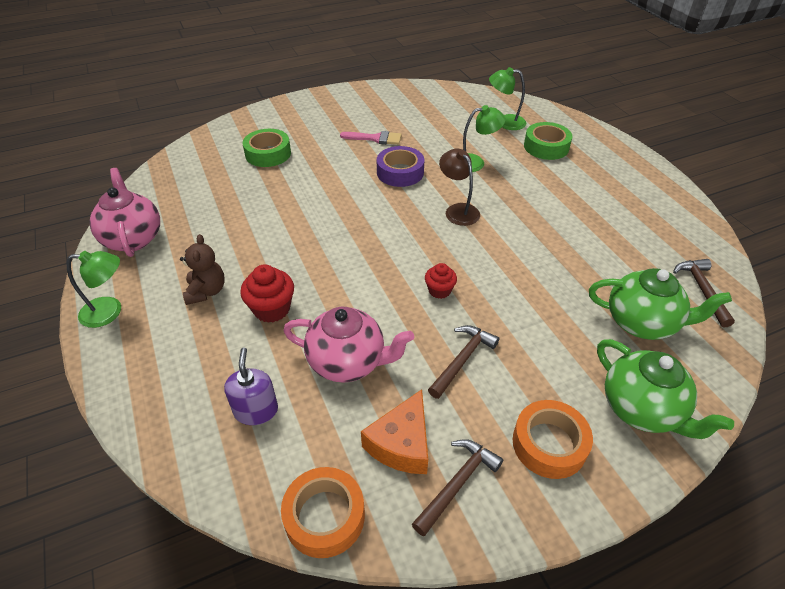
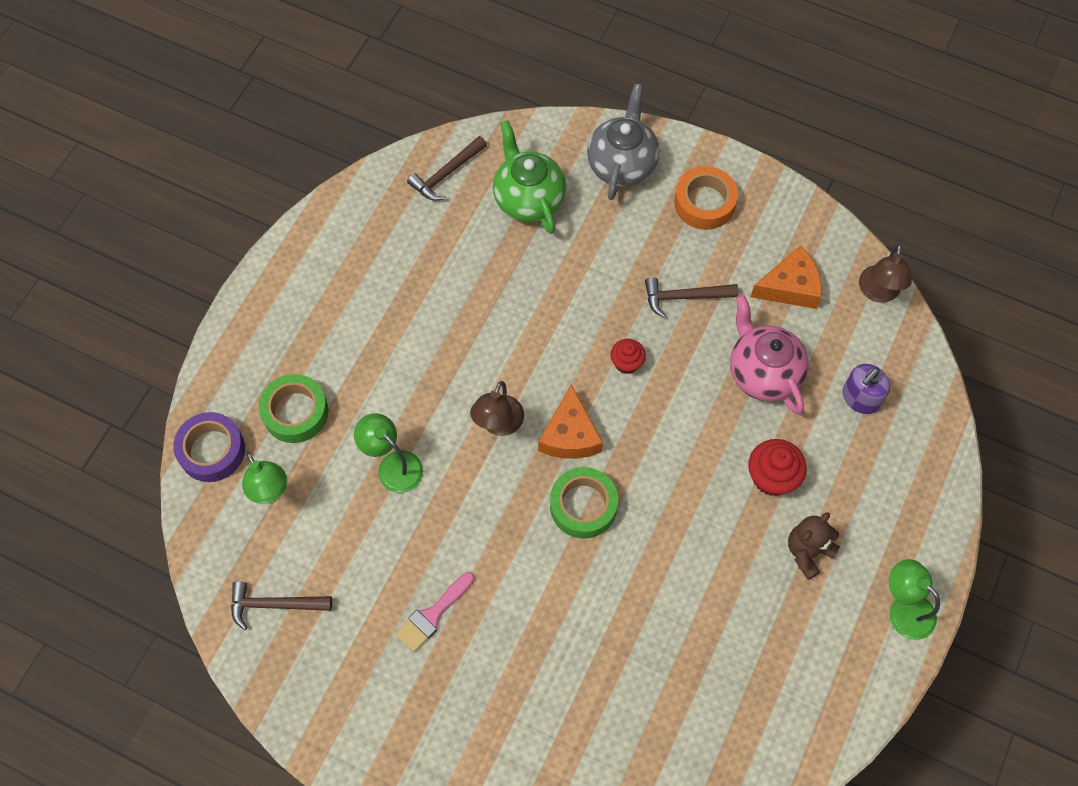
camera: 130 degrees left, 20 degrees up
(133, 238) = (822, 701): pink teapot -> none
(268, 154) = (572, 715): green tape -> green tape (583, 506)
(324, 516) = (878, 292): orange tape -> brown lamp
(375, 138) = (432, 615): pink brush -> pink brush turned 105 degrees counterclockwise
(400, 172) = (480, 530): purple tape -> purple tape (212, 450)
(417, 234) = (570, 435): none -> orange cheese
(458, 483) = (784, 236): brown hammer -> brown hammer (274, 604)
(642, 409) = (622, 164): green teapot -> grey teapot

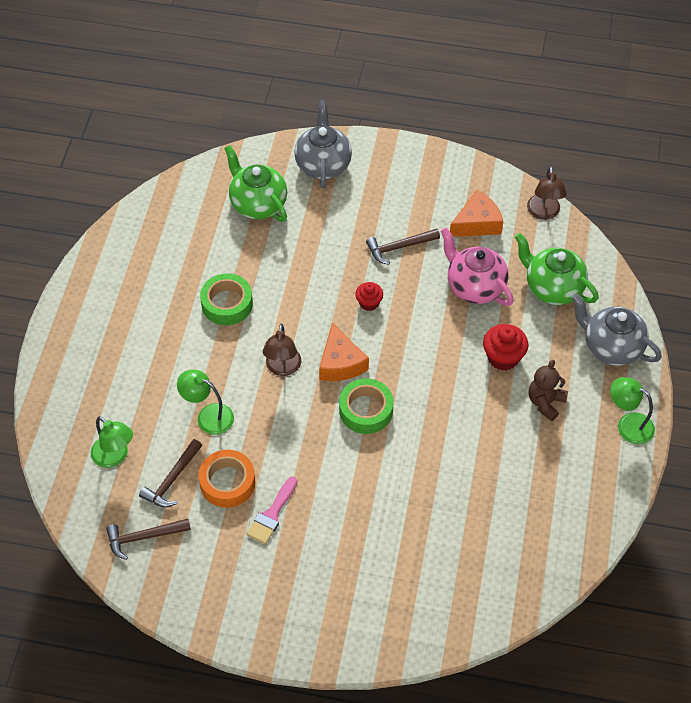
camera: 15 degrees left, 10 degrees down
(212, 450) = (59, 438): purple tape -> none
(295, 412) = (118, 396): green tape -> green tape (227, 304)
(446, 174) = (187, 200): brown hammer -> brown hammer (172, 480)
(704, 203) = (395, 179): orange tape -> orange tape (227, 482)
(860, 398) = (552, 288): purple soap dispenser -> green teapot
(912, 497) = (611, 347): none -> grey teapot

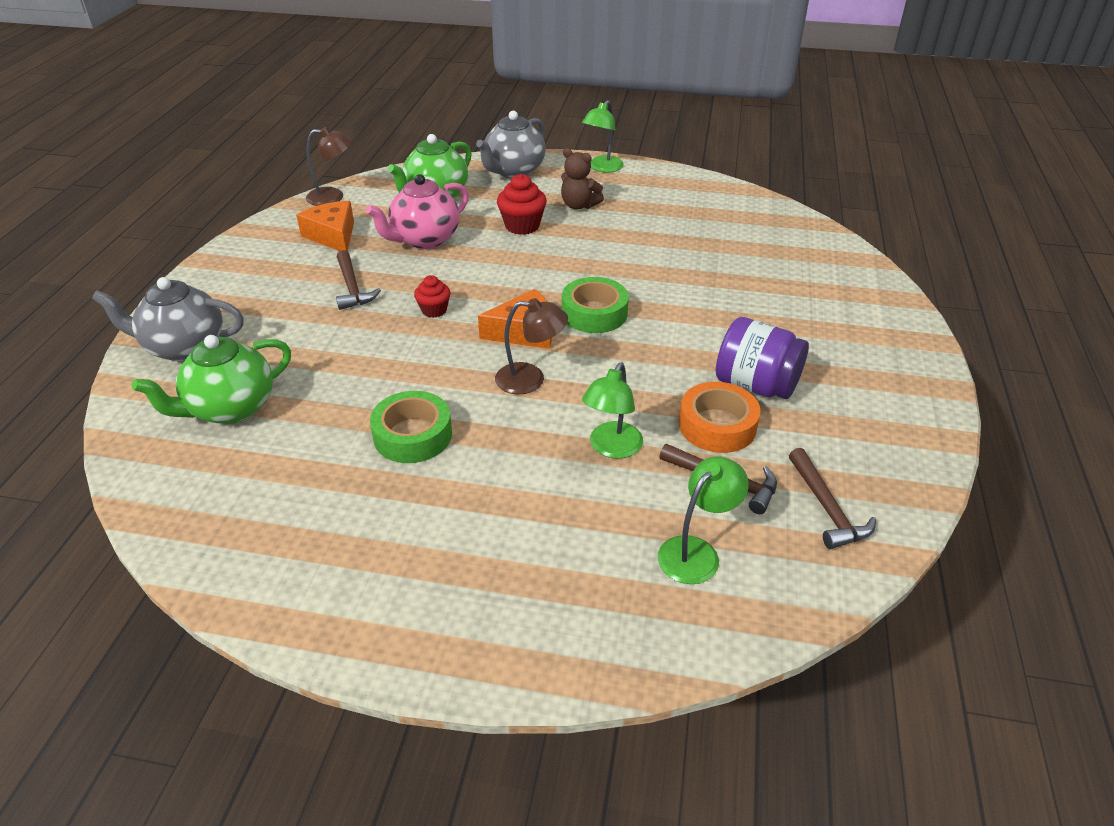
camera: 90 degrees left, 15 degrees down
(272, 514) = (756, 385): pink brush -> purple jar

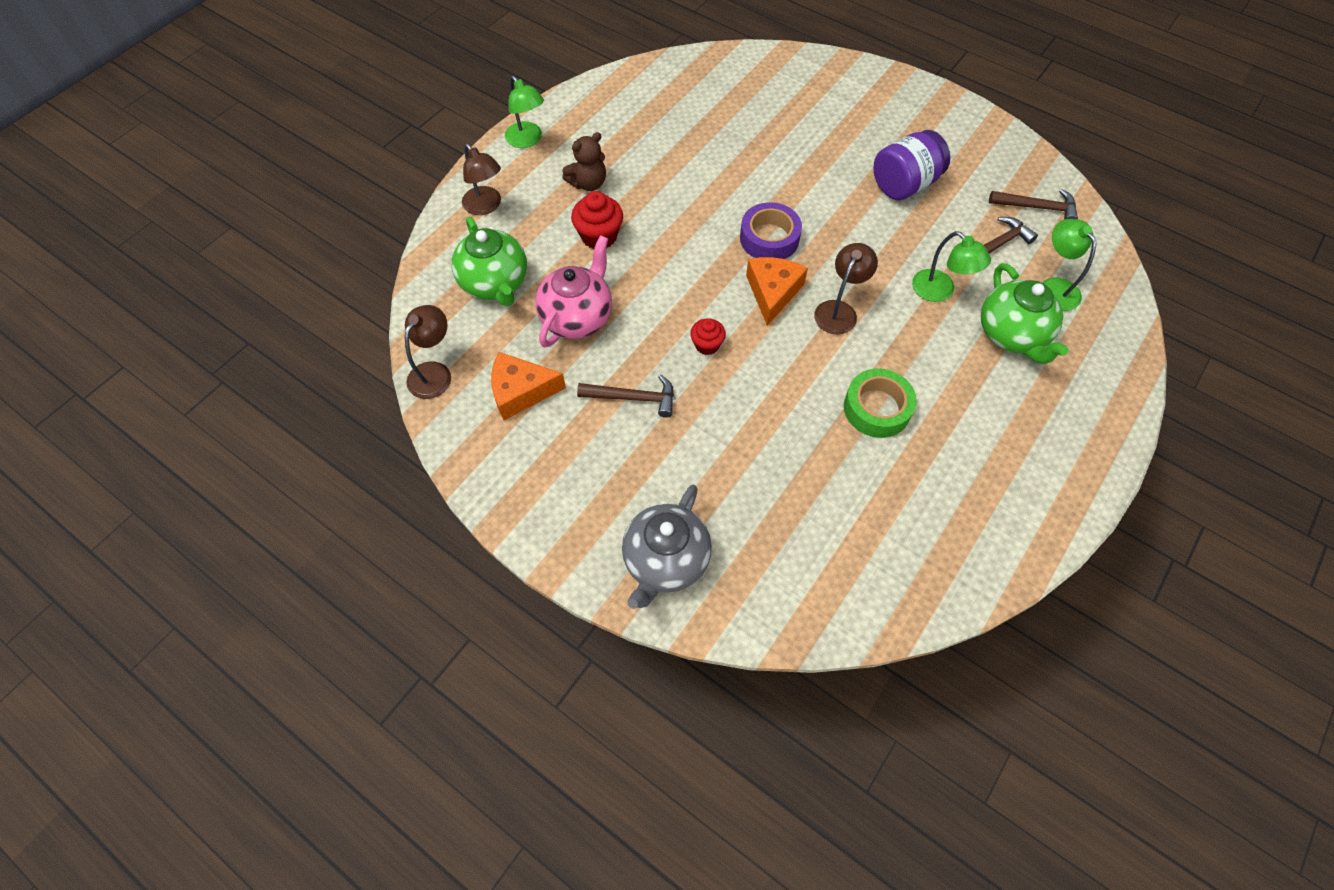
camera: 65 degrees left, 20 degrees up
(230, 408) = (784, 535): green teapot -> green teapot (1011, 335)
(424, 239) = (577, 317): pink teapot -> pink teapot turned 135 degrees counterclockwise
(514, 171) = (486, 206): grey teapot -> brown lamp
(594, 313) = (769, 238): green tape -> purple tape
(717, 425) = (939, 224): orange tape -> none

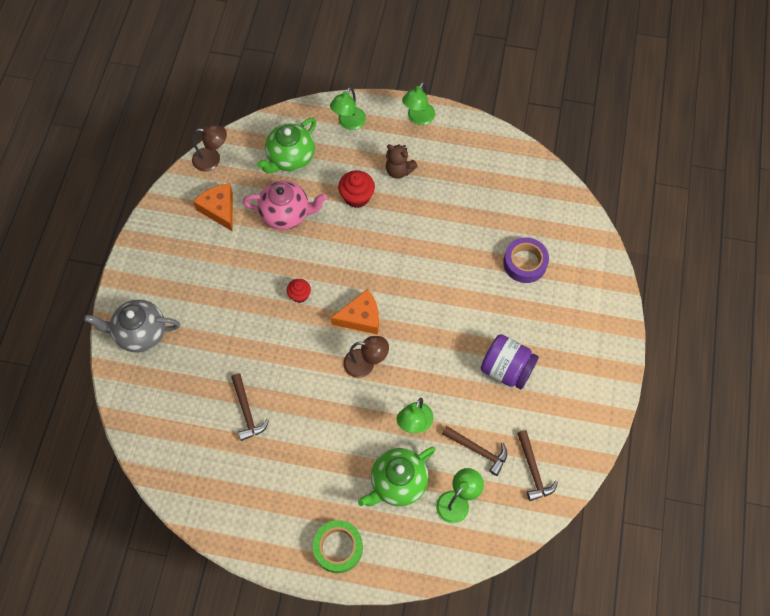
camera: 65 degrees right, 5 degrees up
(486, 206) = (348, 123): brown lamp -> green lamp
(633, 398) = (241, 270): brown hammer -> brown hammer (246, 411)
(769, 238) = (407, 298): purple tape -> purple tape (525, 263)
(877, 408) = (296, 413): green tape -> green tape (338, 548)

